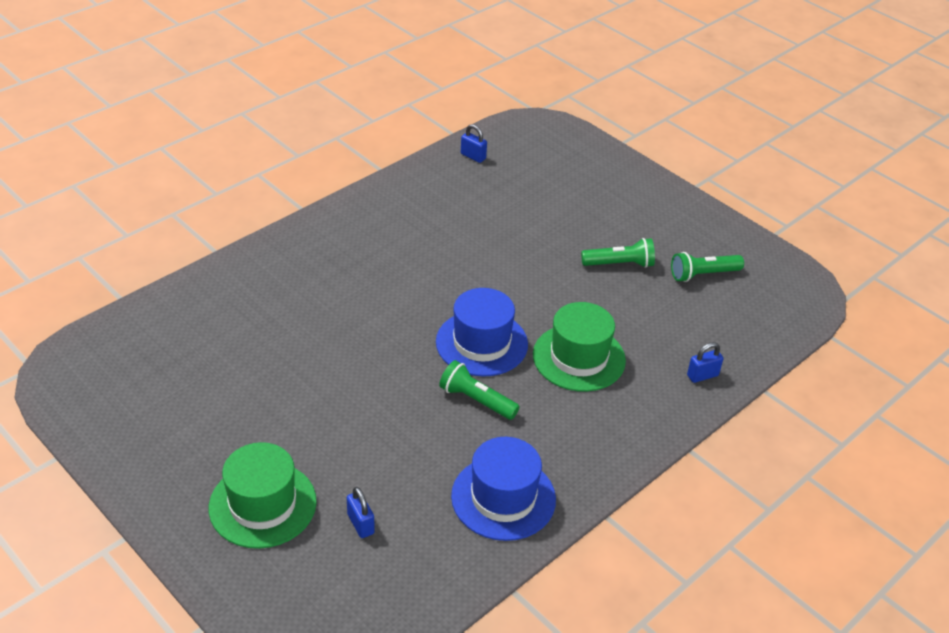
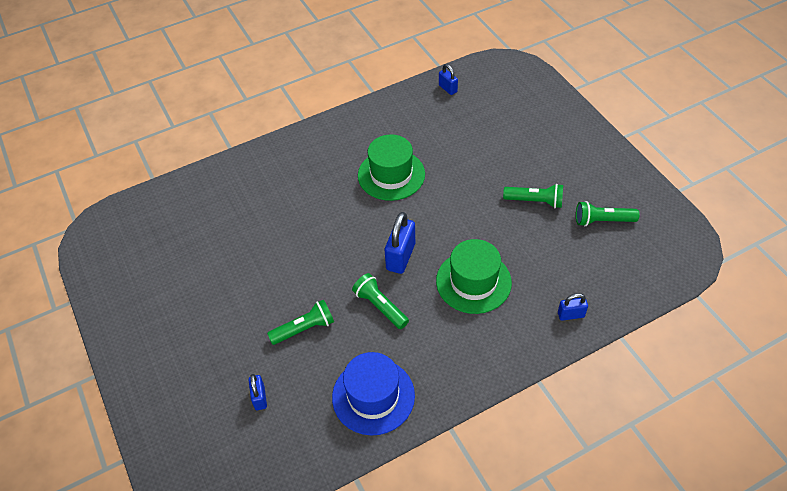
camera: 20 degrees right, 10 degrees up
(262, 504) = (195, 367): green hat -> green hat (391, 175)
(390, 439) = (304, 329): none -> green flashlight
(481, 343) = (400, 256): blue hat -> blue padlock

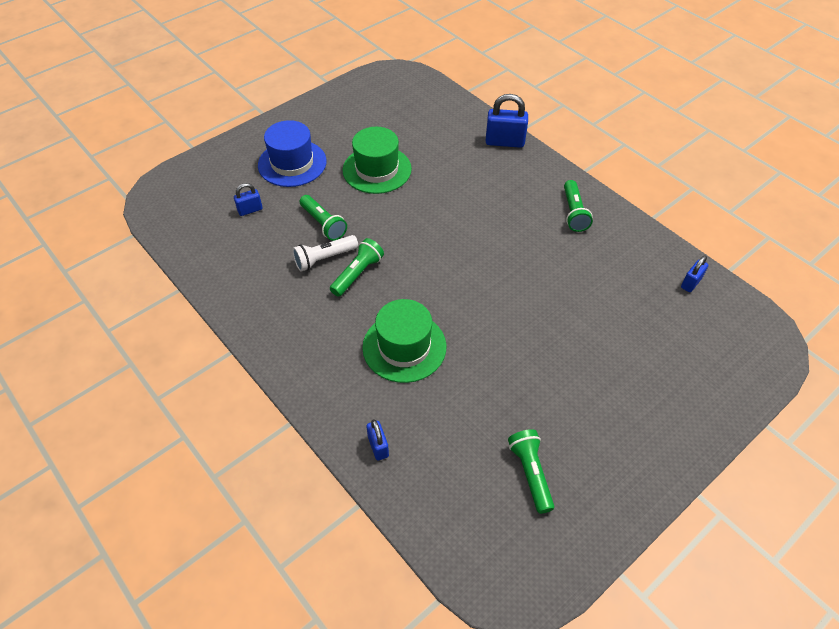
camera: 75 degrees right, 0 degrees up
(352, 332) = (324, 258): none -> white flashlight
(373, 396) = (258, 286): blue hat -> blue hat (292, 163)
(391, 175) = (531, 253): green hat -> green hat (377, 170)
(400, 256) = (422, 279): blue padlock -> blue padlock (504, 142)
(535, 201) = (538, 394): green flashlight -> green flashlight (573, 213)

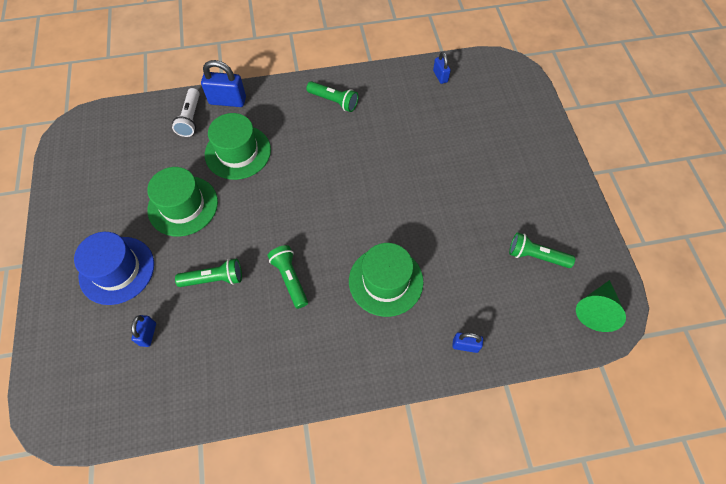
camera: 60 degrees left, 10 degrees up
(324, 258) = (255, 297): white flashlight -> white flashlight (190, 118)
(457, 175) = (238, 152): none -> green hat
(504, 142) = (227, 101): blue padlock -> blue padlock turned 60 degrees clockwise
(505, 566) = (596, 310): none -> green cone

